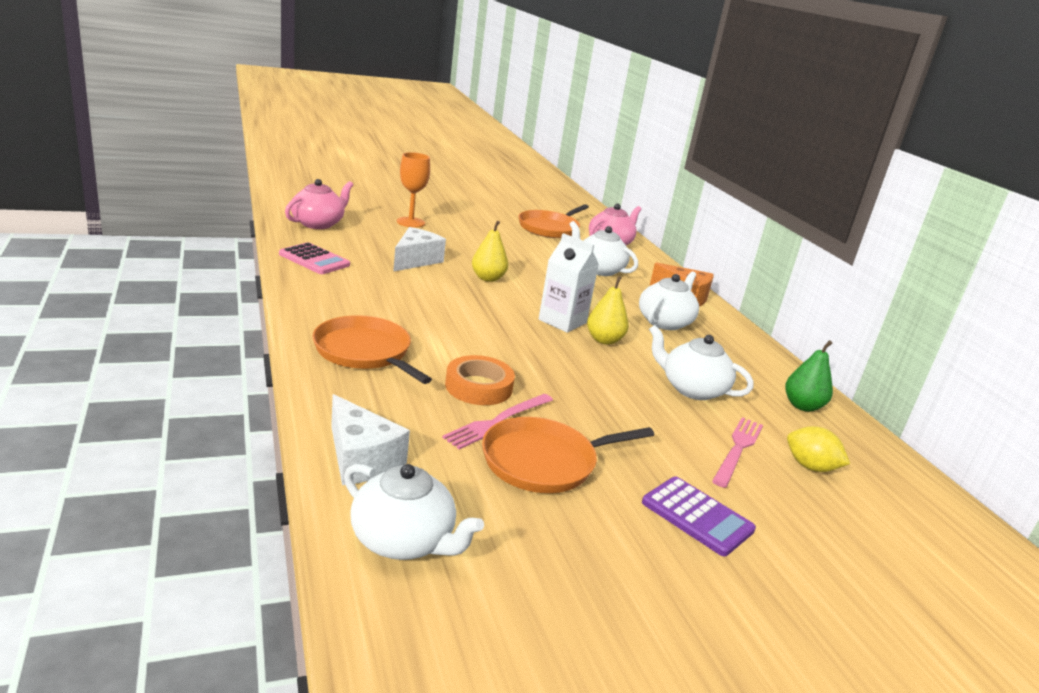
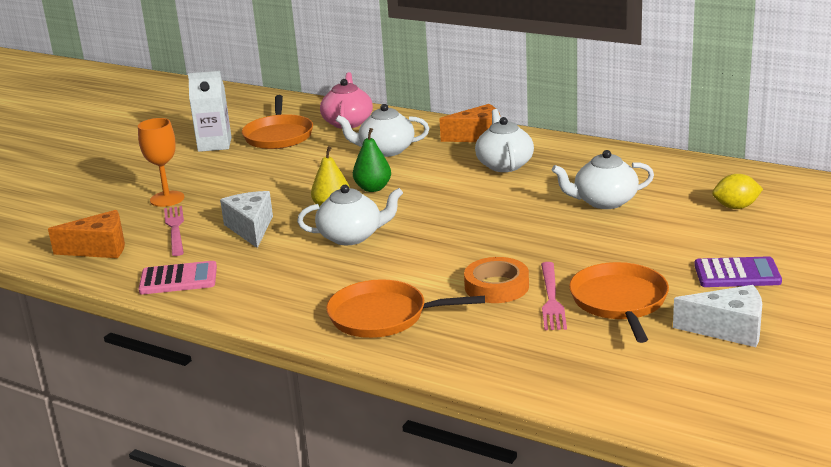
camera: 35 degrees left, 0 degrees up
(318, 224) = (99, 249): pink teapot -> orange cheese
(361, 459) = (532, 374): white cheese -> white cheese (728, 329)
(403, 540) = (643, 392): white teapot -> white teapot (351, 236)
(544, 461) = (619, 302): orange pan -> orange pan turned 150 degrees clockwise
(562, 321) = (447, 207): white carton -> white carton (214, 144)
(604, 340) = (497, 203): yellow pear -> none
(738, 449) = (690, 222): pink fork -> pink fork (175, 229)
(802, 406) = (673, 172): green pear -> green pear (373, 188)

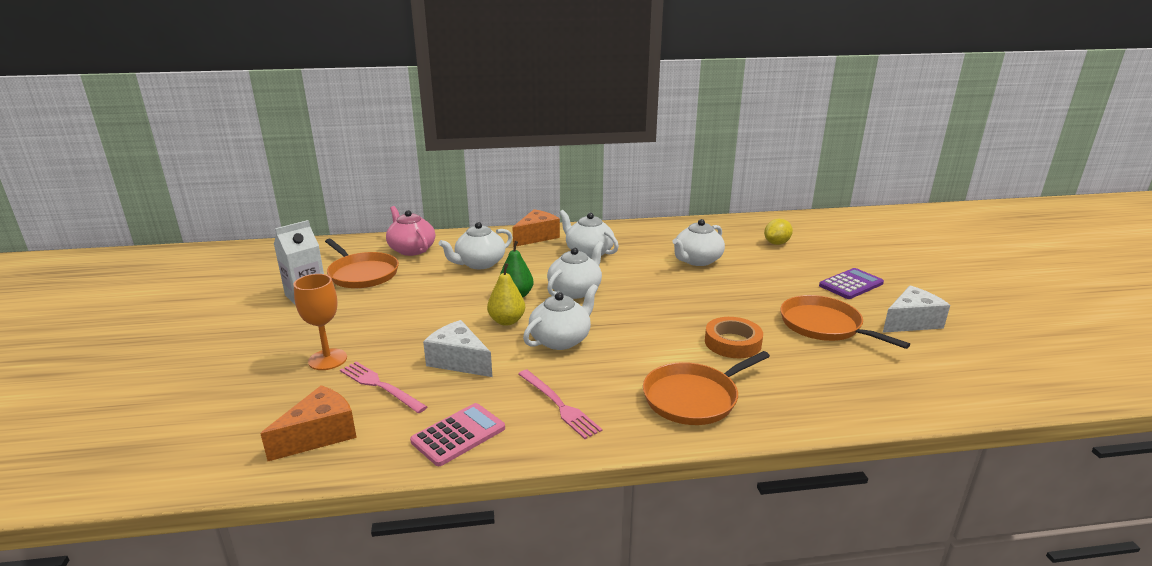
camera: 40 degrees left, 0 degrees up
(431, 198) = (575, 291): none -> white teapot
(551, 299) = (782, 339): pink fork -> pink fork (559, 405)

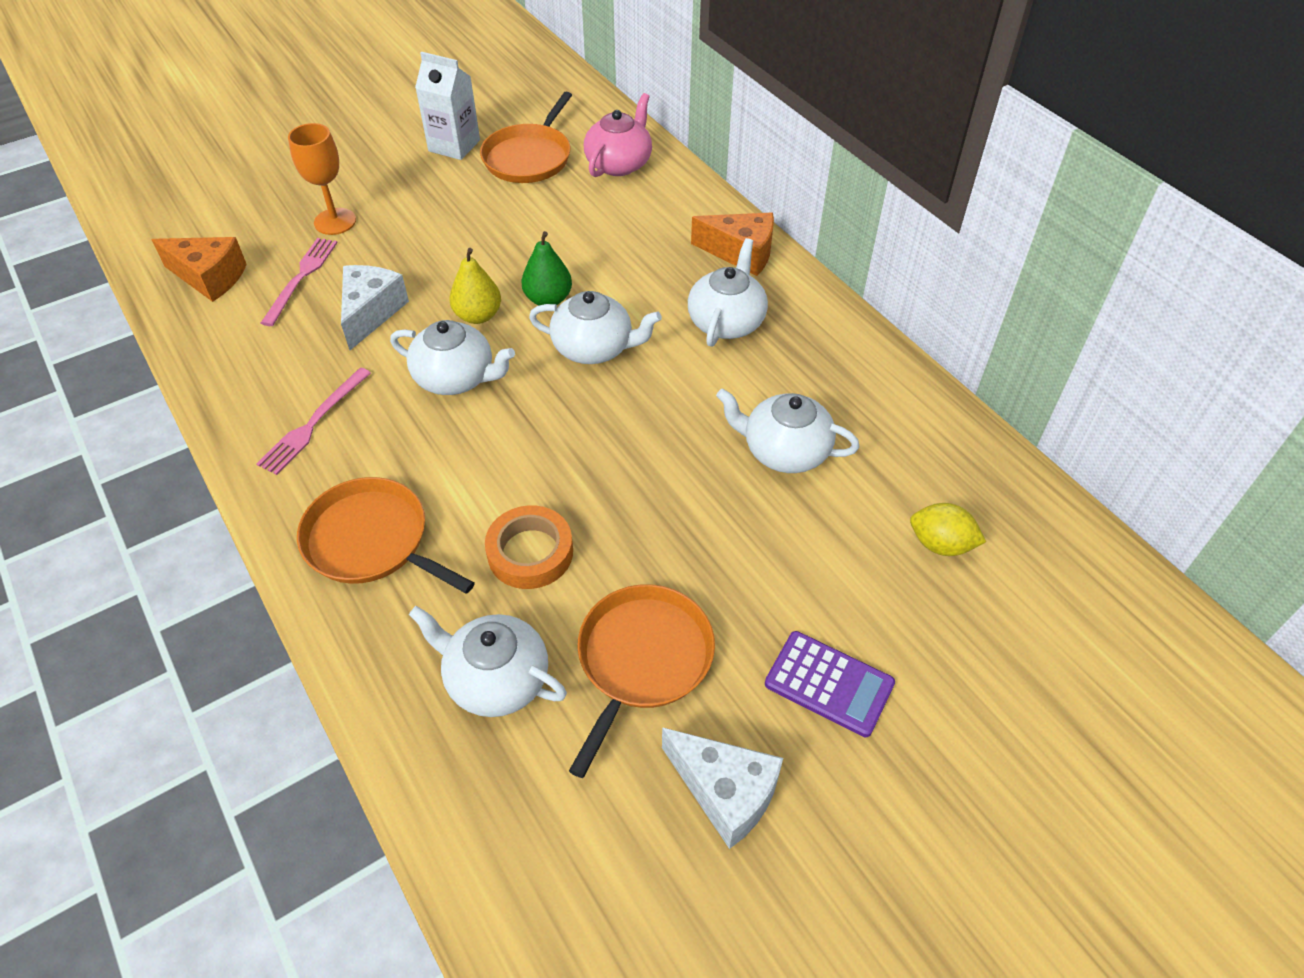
camera: 65 degrees right, 25 degrees up
(458, 435) = (236, 367): pink calculator -> none
(479, 263) = (617, 234): white teapot -> white teapot (496, 679)

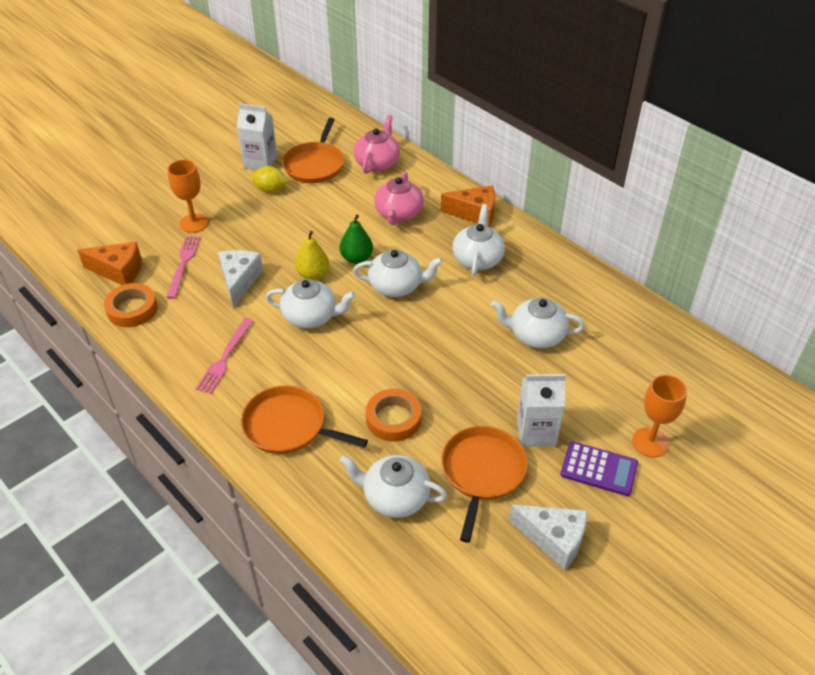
camera: 10 degrees left, 5 degrees down
(209, 334) = (132, 309): none -> orange tape
(628, 241) = (398, 214): none -> pink teapot
(744, 606) = (536, 432): none -> white carton
(924, 651) = (650, 442): none -> orange goblet
(940, 544) = (645, 379): yellow lemon -> yellow lemon (270, 189)

